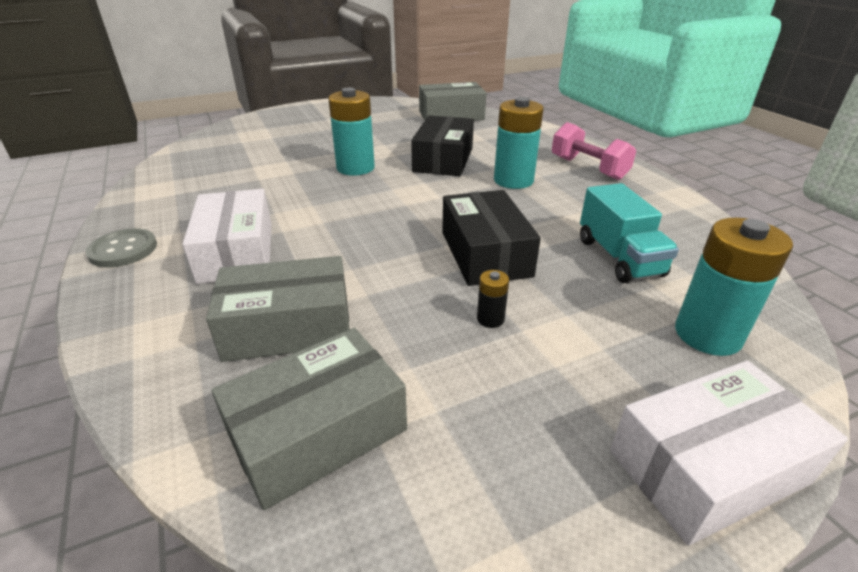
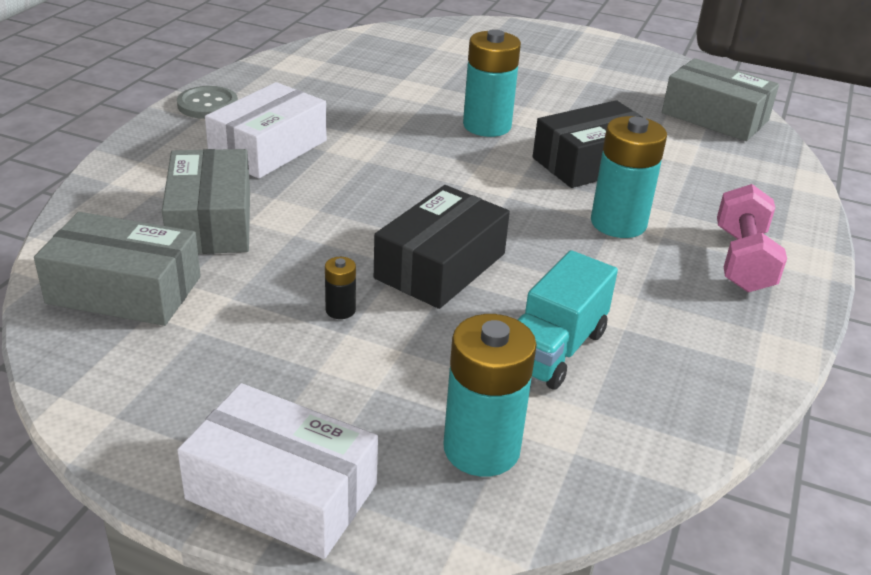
camera: 45 degrees right, 0 degrees up
(288, 327) = (211, 221): grey box -> grey box turned 45 degrees clockwise

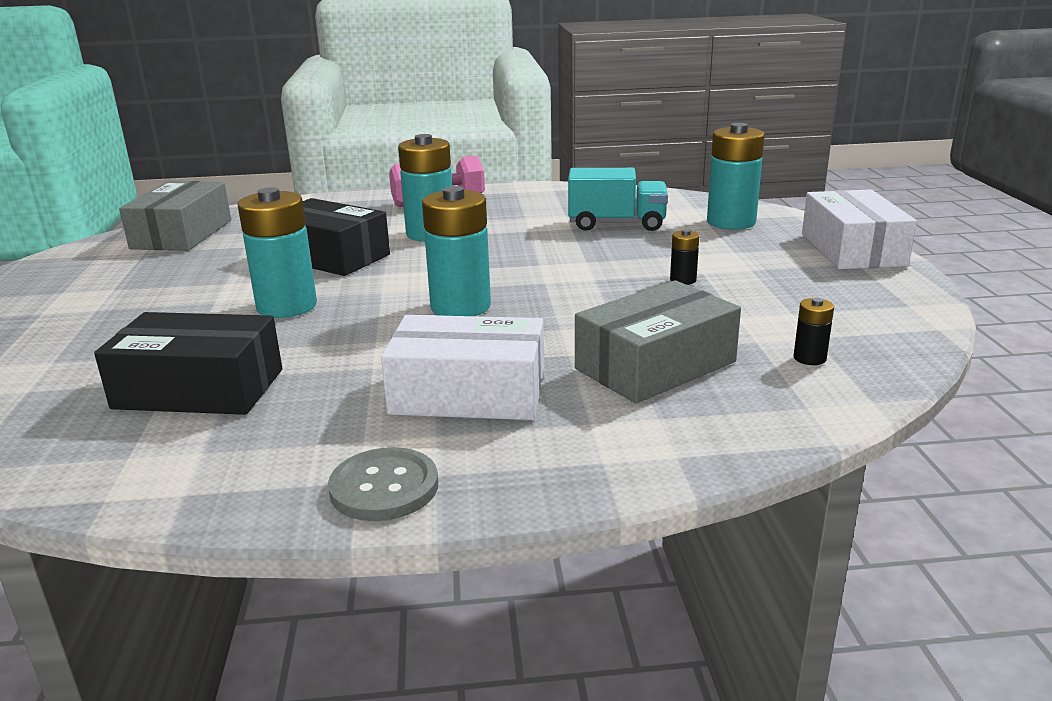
camera: 115 degrees left, 10 degrees down
(124, 290) = (809, 358): grey box -> black battery
(409, 185) = (460, 307): none -> turquoise battery
(440, 266) = (575, 267): black box -> black box (199, 389)

